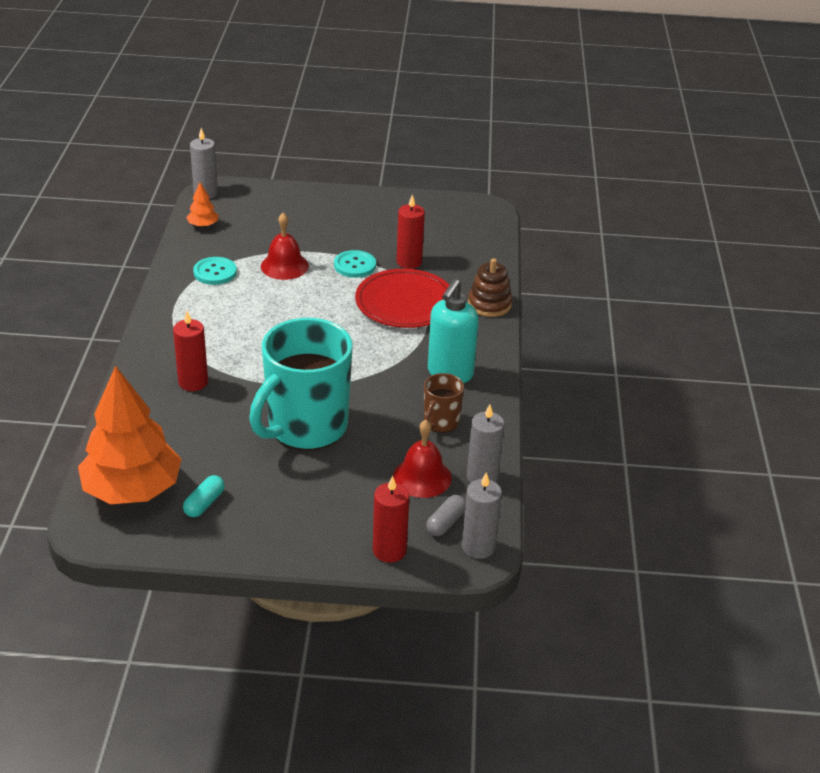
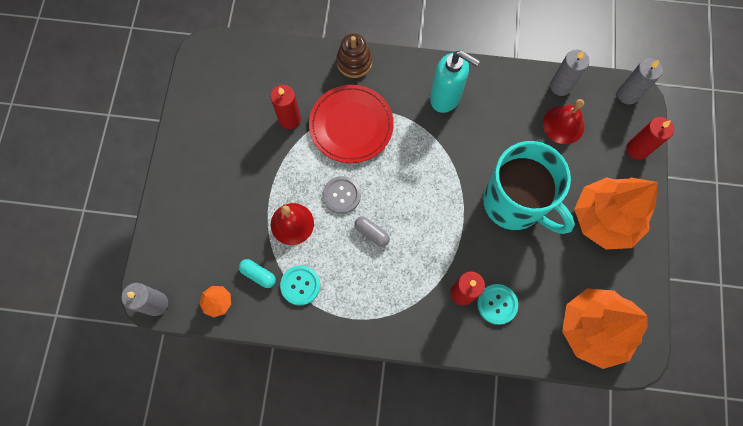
camera: 85 degrees left, 35 degrees up
(204, 503) = (603, 274): turquoise capsule -> turquoise capsule (258, 275)
(282, 509) = (604, 219): none -> orange tree
(317, 297) = (342, 195): none -> grey button
(355, 265) = (293, 164): turquoise button -> turquoise button (497, 304)
(440, 422) = (503, 108): brown mug -> none
(446, 523) = (607, 112): grey capsule -> grey capsule (372, 233)

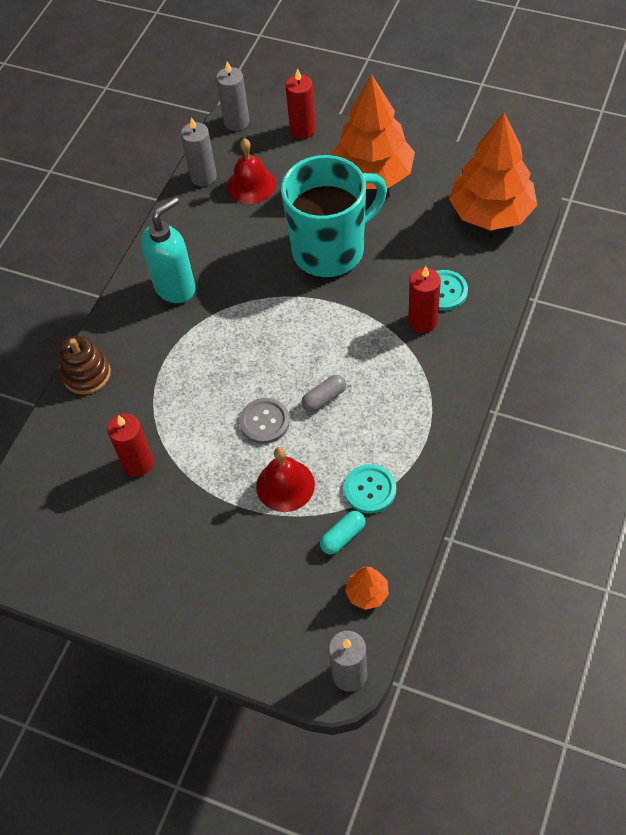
camera: 70 degrees left, 15 degrees down
(351, 125) = (174, 394): red plate -> none

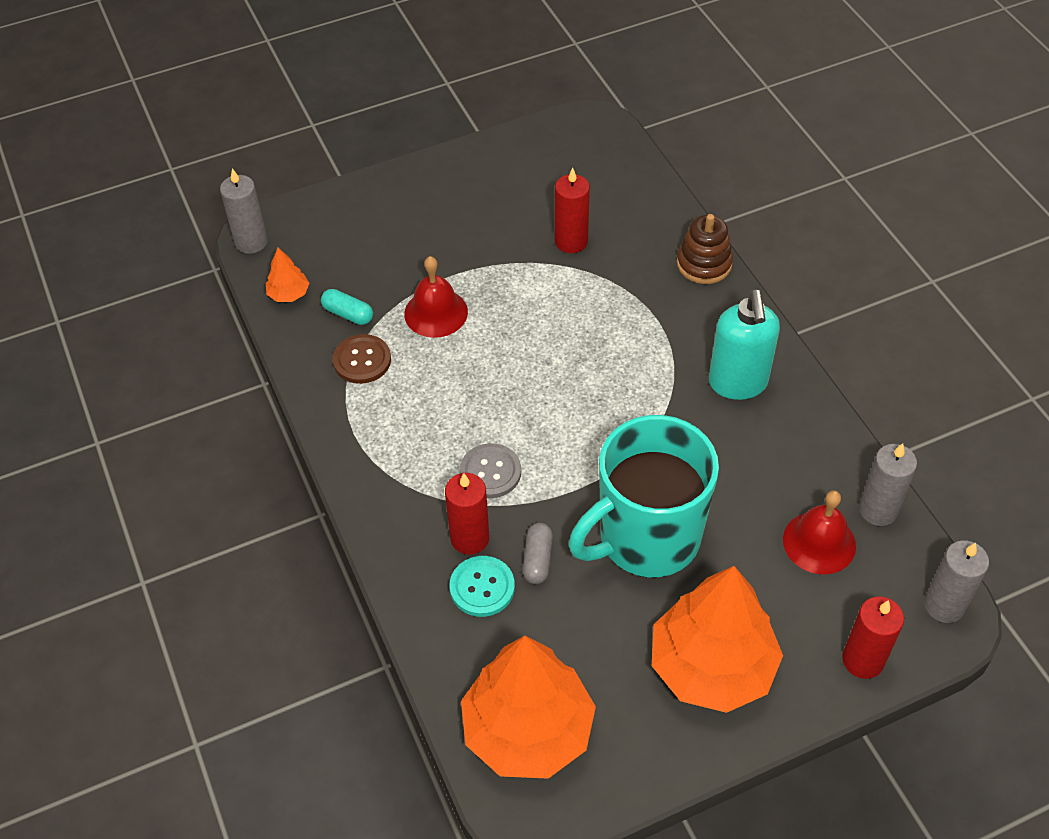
camera: 130 degrees right, 5 degrees down
(264, 422) = (510, 342): grey button -> grey button (490, 472)
(324, 398) = (482, 398): grey capsule -> grey capsule (537, 559)
(330, 250) = (646, 538): turquoise mug -> turquoise mug turned 45 degrees clockwise
(343, 537) = (348, 314): turquoise capsule -> turquoise capsule turned 60 degrees counterclockwise
(370, 489) = (362, 360): turquoise button -> brown button

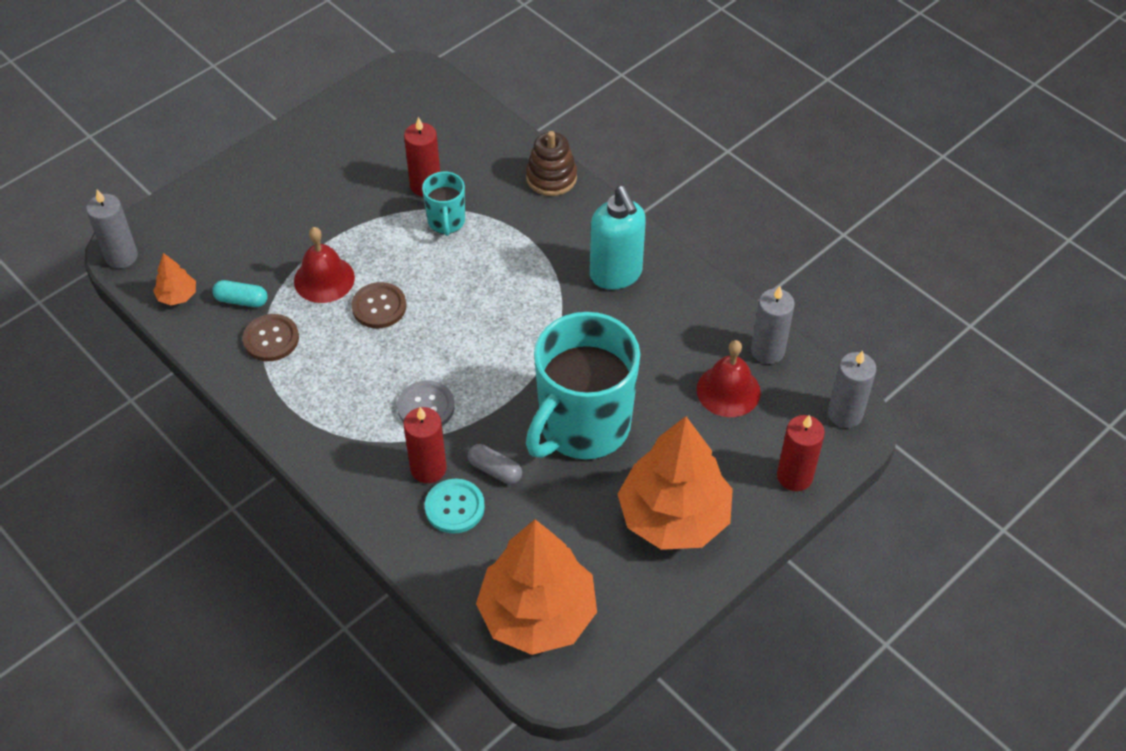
camera: 20 degrees left, 0 degrees up
(480, 355) = (379, 307): none -> brown button
(537, 559) = (495, 470): grey capsule -> grey capsule turned 45 degrees counterclockwise
(579, 284) = (446, 222): none -> turquoise mug

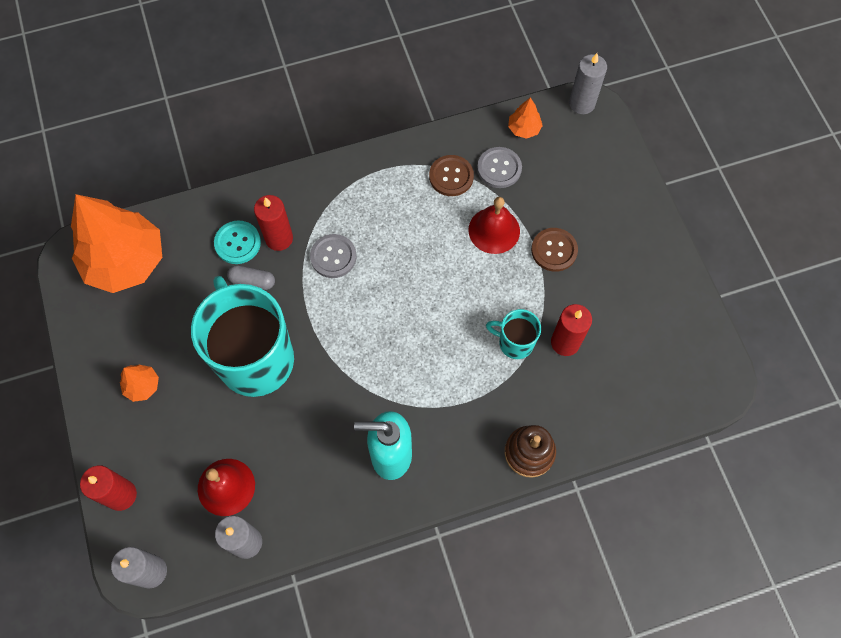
camera: 115 degrees right, 15 degrees up
(241, 300) = (499, 168): turquoise capsule -> grey button
(379, 307) = (446, 259): brown button -> brown button (554, 250)
(495, 470) = (252, 281): grey capsule -> grey capsule turned 45 degrees clockwise
(674, 516) = (142, 386): orange tree -> orange tree, size x0.41

